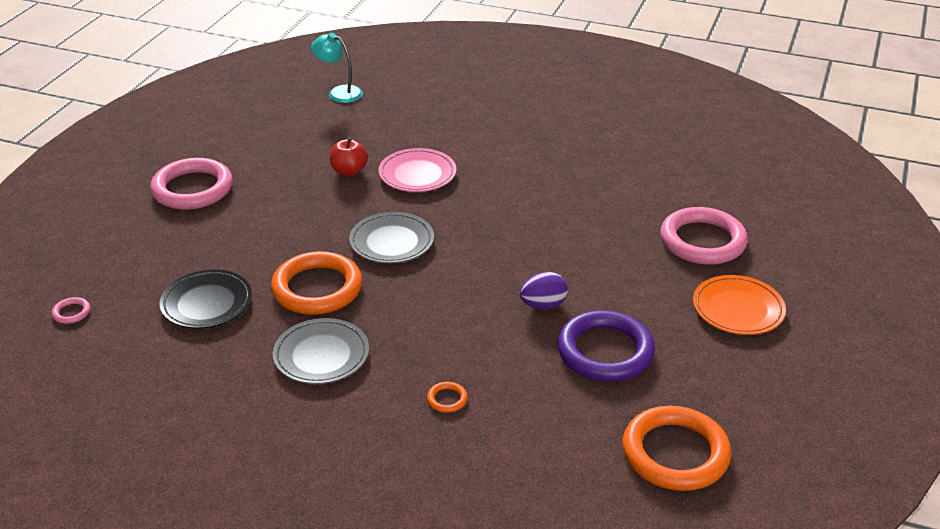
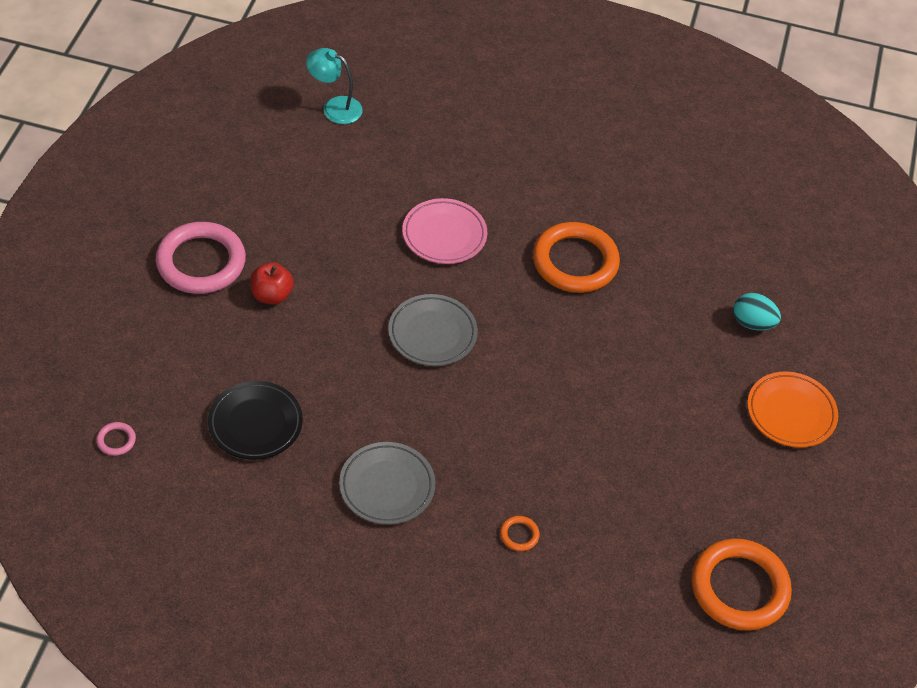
camera: 10 degrees left, 15 degrees up
(317, 288) = (366, 399): orange ring -> orange ring (575, 262)
(349, 171) = (369, 232): red apple -> red apple (271, 295)
(543, 305) = (599, 414): purple egg -> none
(605, 351) = (665, 470): purple ring -> none
(702, 241) = (752, 323): pink ring -> turquoise egg

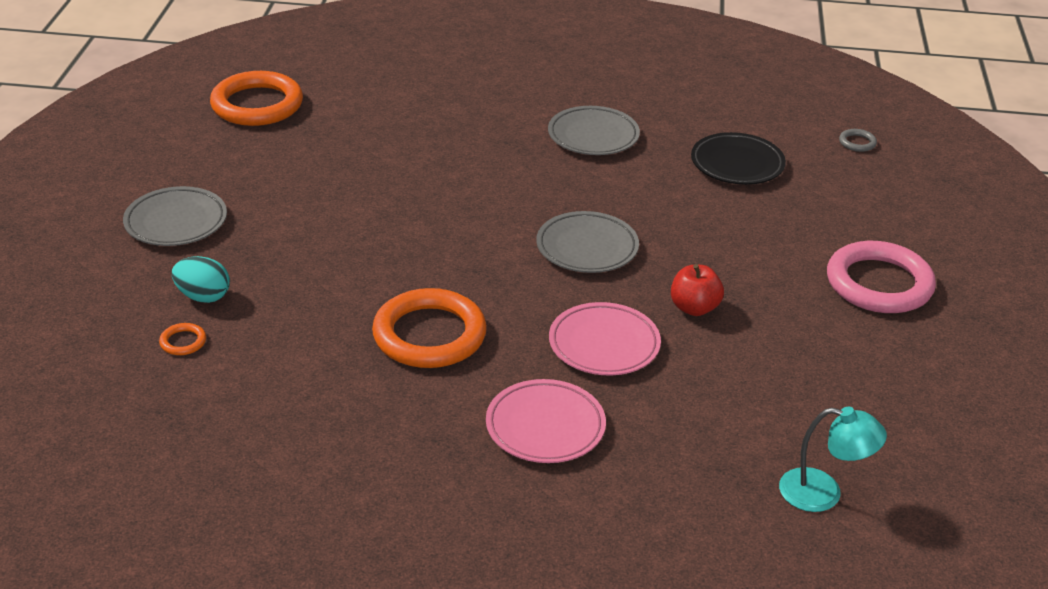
camera: 175 degrees right, 15 degrees down
(116, 440) = (857, 143): pink ring -> grey ring
(271, 295) = (781, 262): red apple -> red apple (694, 308)
(502, 176) = (545, 427): none -> pink plate
(519, 535) = (462, 118): orange ring -> orange ring (183, 342)
(791, 413) = (176, 222): orange plate -> grey plate

